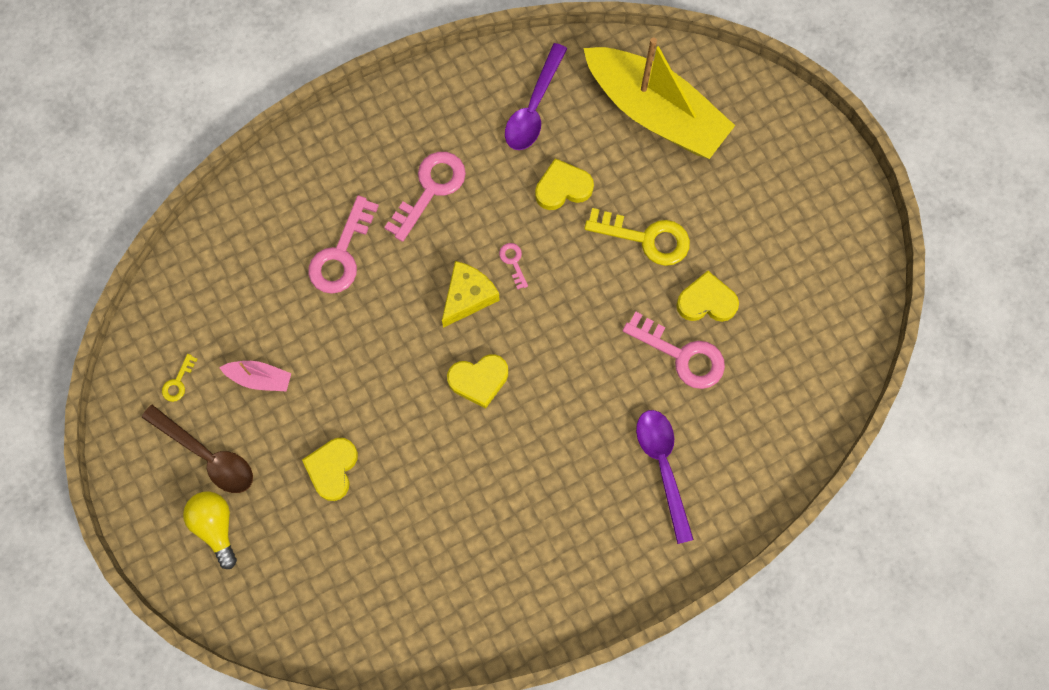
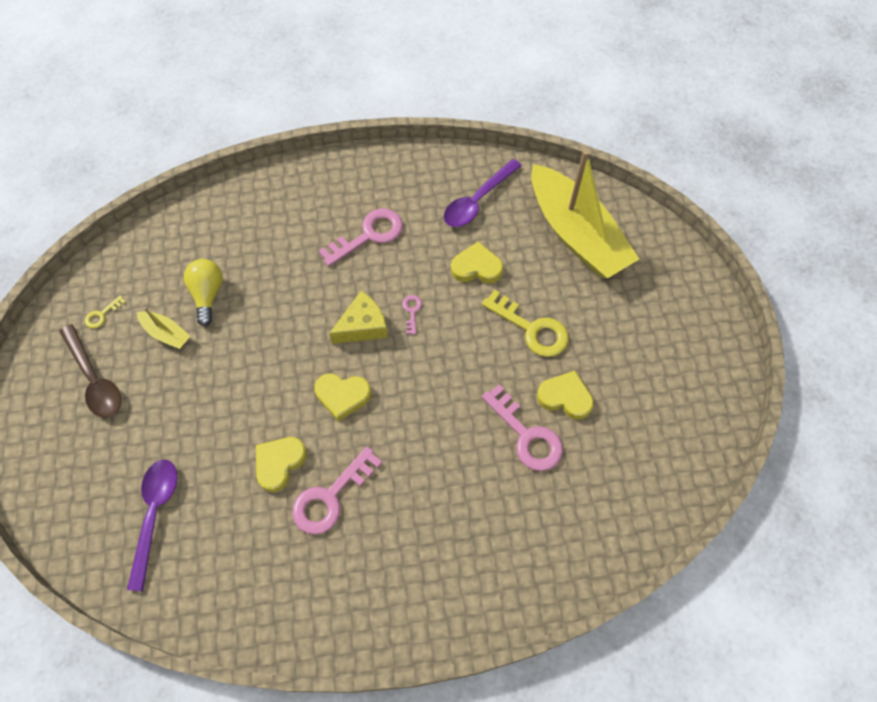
camera: 20 degrees right, 10 degrees down
(215, 526) = (71, 440): yellow light bulb -> yellow light bulb (208, 294)
(259, 378) = (166, 333): pink boat -> yellow boat
(332, 469) = (188, 426): yellow heart -> yellow heart (279, 463)
(341, 254) = (276, 260): pink key -> pink key (330, 497)
(663, 466) = (473, 527): purple spoon -> purple spoon (155, 514)

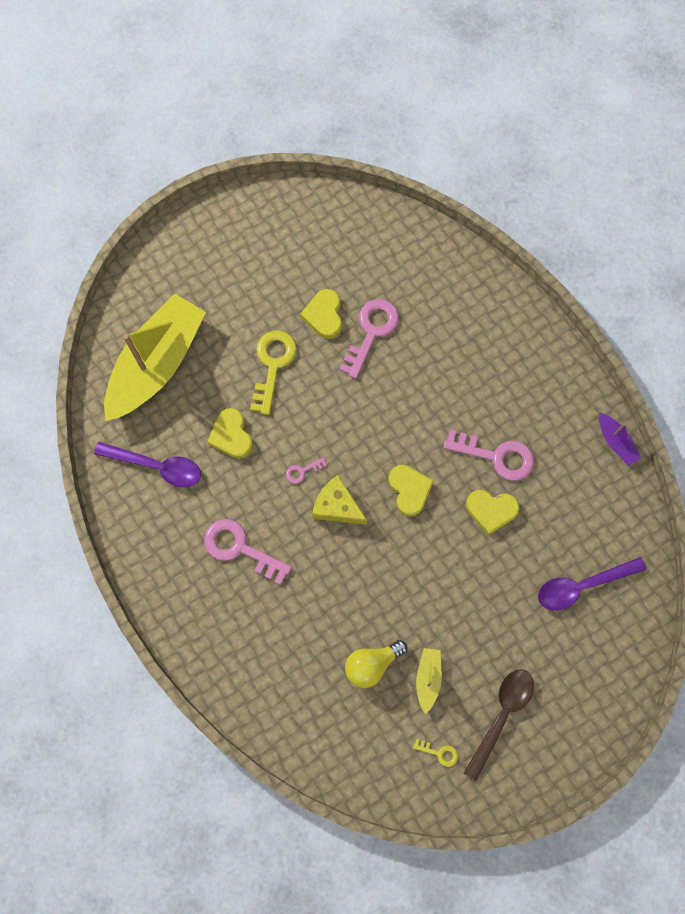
camera: 115 degrees left, 10 degrees up
(276, 638) = (615, 442): none -> purple boat

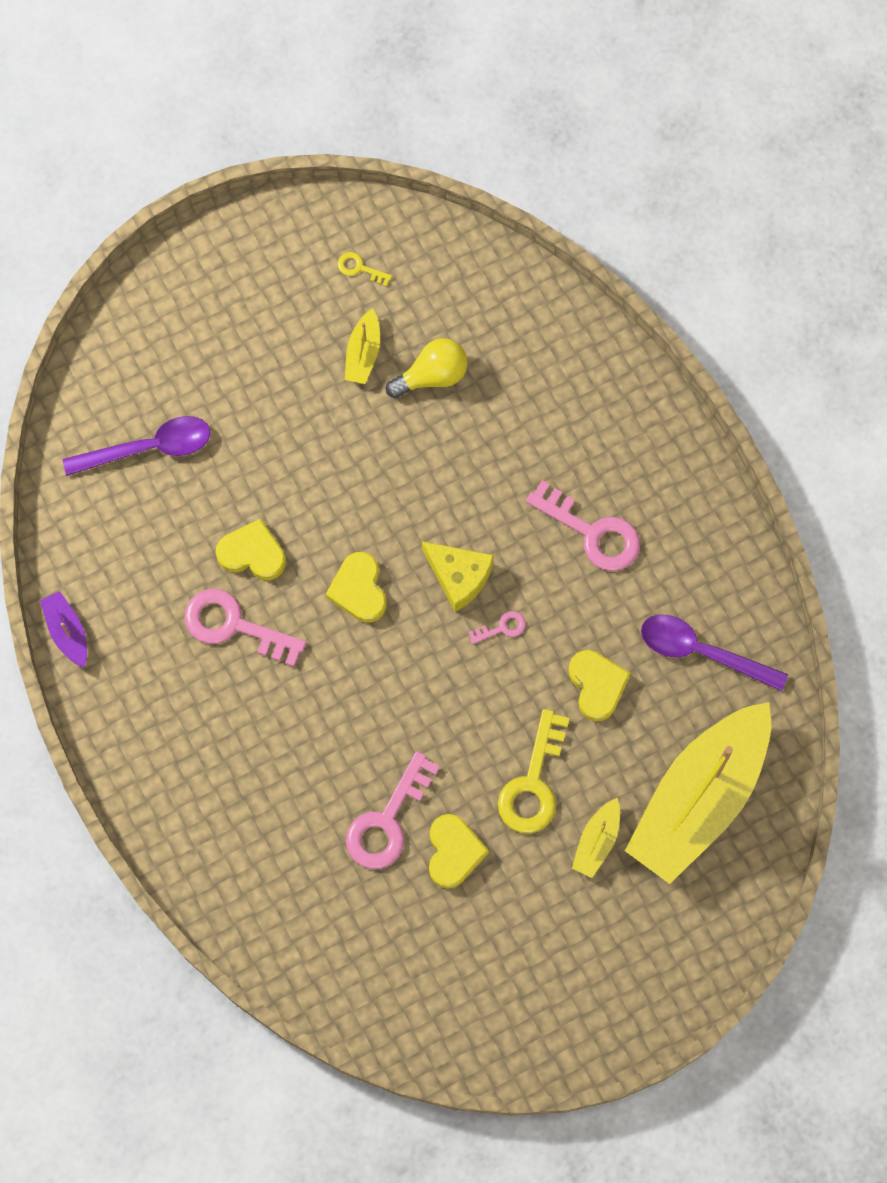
camera: 175 degrees left, 0 degrees up
(226, 331) = (597, 841): none -> yellow boat
(502, 715) = (277, 304): brown spoon -> none

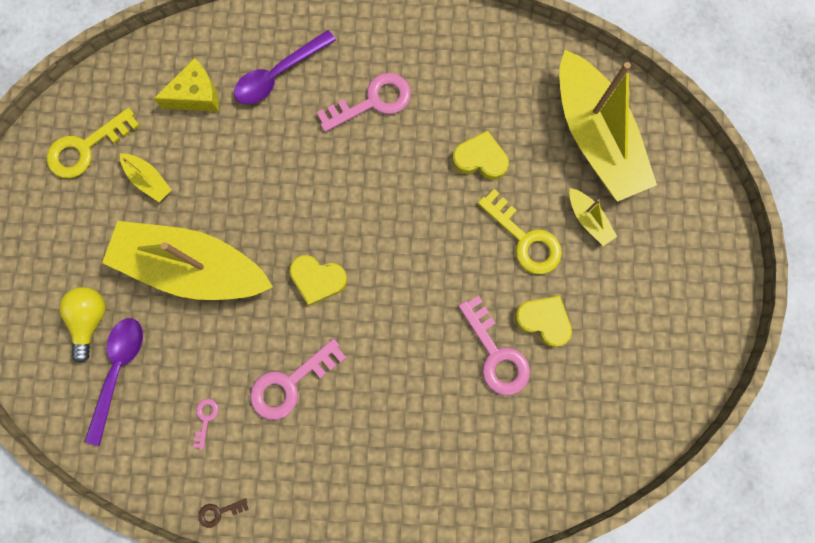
camera: 60 degrees left, 5 degrees up
(67, 631) = (219, 512): purple boat -> brown key
(252, 553) = (245, 340): yellow heart -> none
(297, 455) = (193, 267): none -> yellow boat
(359, 268) = (86, 148): yellow key -> yellow key, size x2.14
(432, 375) = (196, 143): yellow light bulb -> yellow light bulb (90, 320)
(459, 576) = (350, 206): yellow cheese -> yellow cheese (196, 95)
(502, 628) = (403, 198): pink key -> pink key (205, 419)
(701, 651) = (495, 80): purple spoon -> purple spoon (278, 74)

